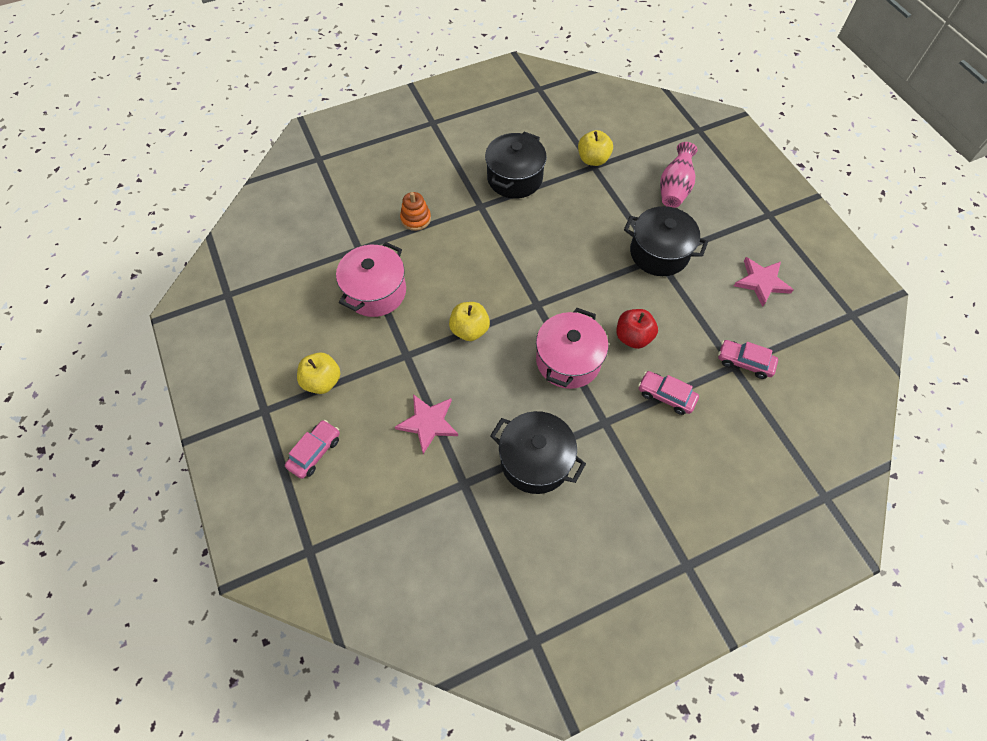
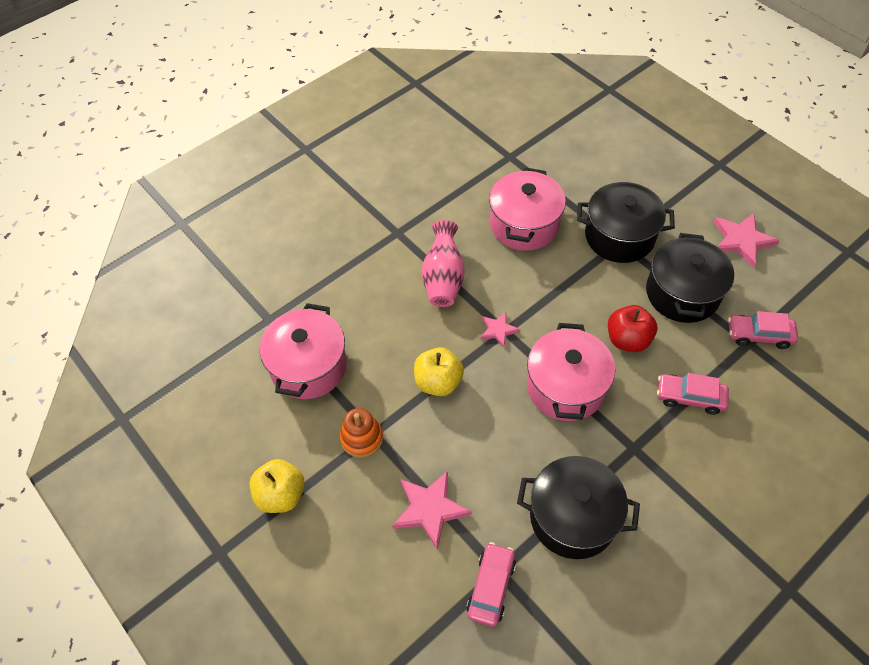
camera: 15 degrees left, 5 degrees down
(315, 452) = (302, 587): pink car -> pink car (491, 587)
(416, 219) = (326, 266): orange stacking toy -> orange stacking toy (361, 438)
(514, 178) = (425, 191): black pot -> black pot (682, 293)
(531, 302) = (498, 330): none -> pink star
(584, 224) = (524, 225): none -> pink pot
(593, 159) = (506, 149): yellow apple -> none
(674, 188) = (608, 160): pink vase -> pink vase (443, 279)

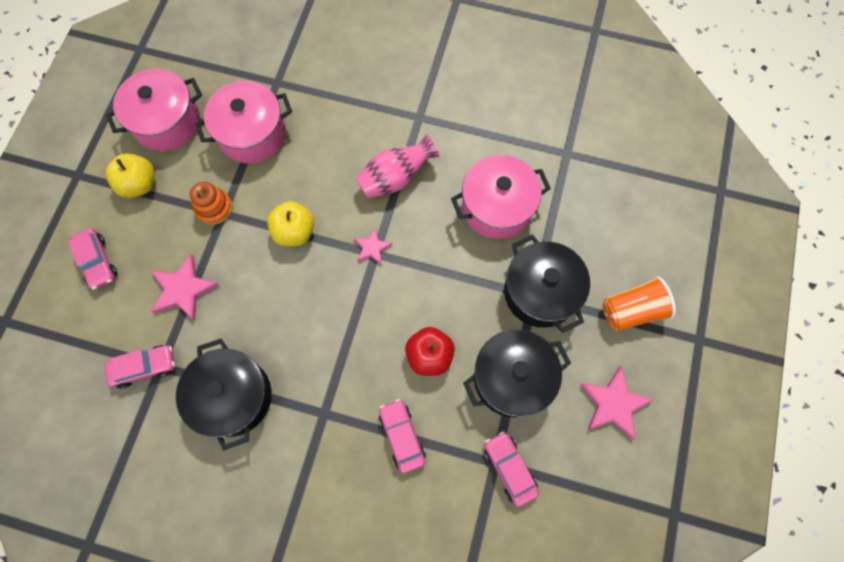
camera: 55 degrees right, 15 degrees up
(339, 579) = (98, 262): none -> pink car
(565, 387) = (349, 329): pink pot -> pink pot (167, 122)
(671, 189) = (631, 310): none -> orange cup

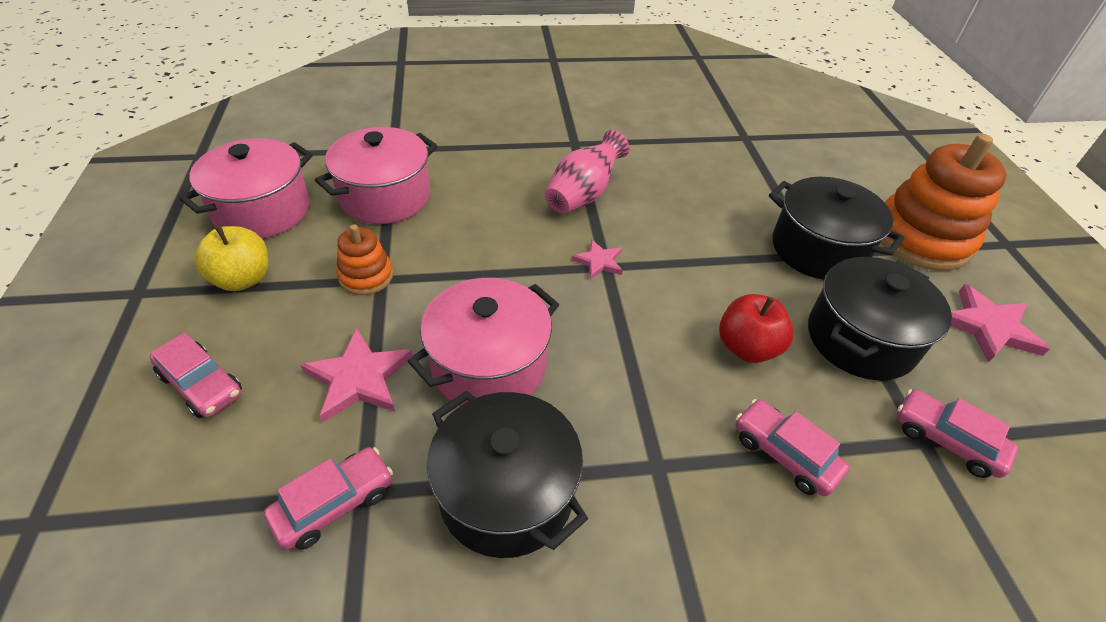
camera: 25 degrees left, 25 degrees down
(294, 232) = (490, 272): yellow apple -> none
(496, 207) = (711, 192): pink pot -> pink pot (489, 365)
(631, 310) = (921, 238): orange cup -> orange stacking toy

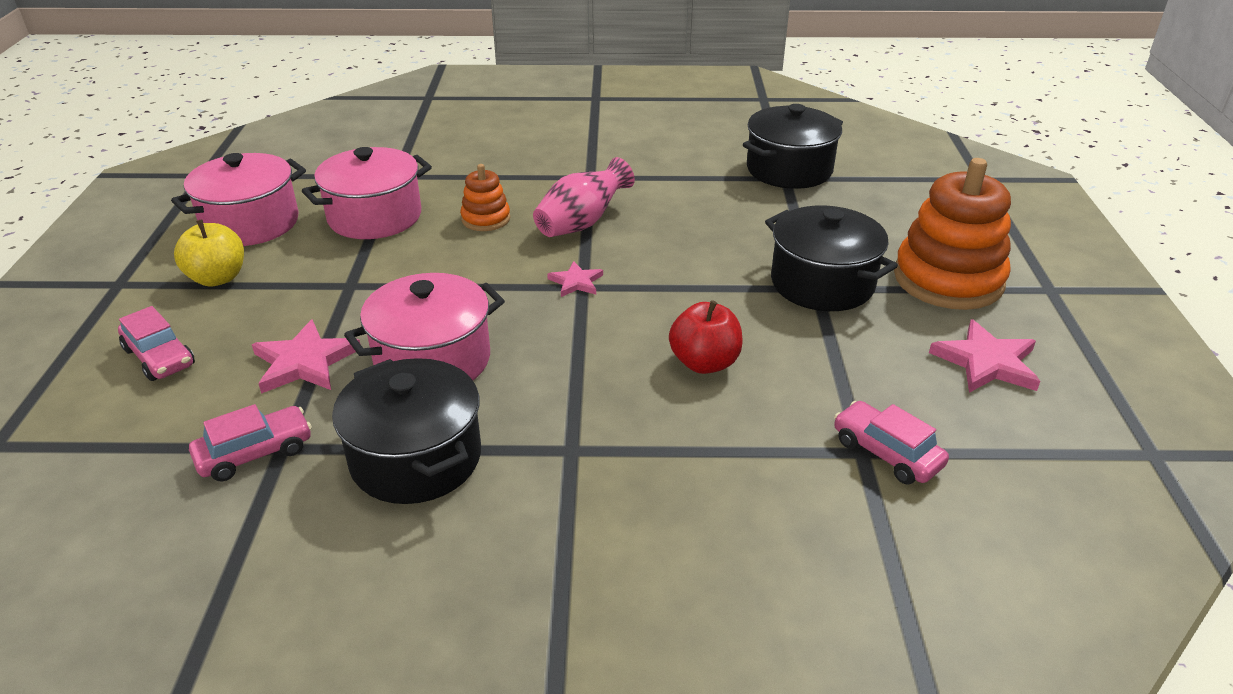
camera: 10 degrees right, 10 degrees down
(366, 276) = (336, 282): orange stacking toy -> orange stacking toy (486, 219)
(784, 454) = (705, 451): pink car -> none
(860, 339) = (833, 363): black pot -> black pot (789, 170)

